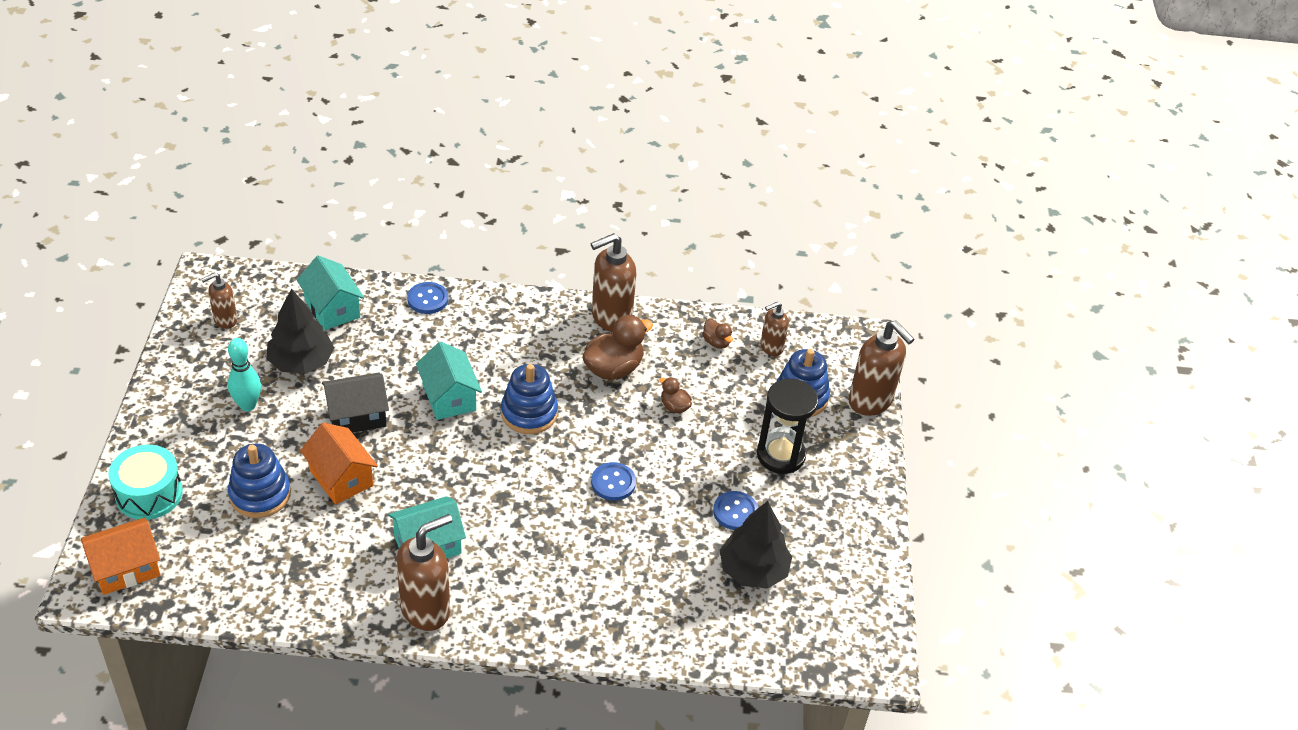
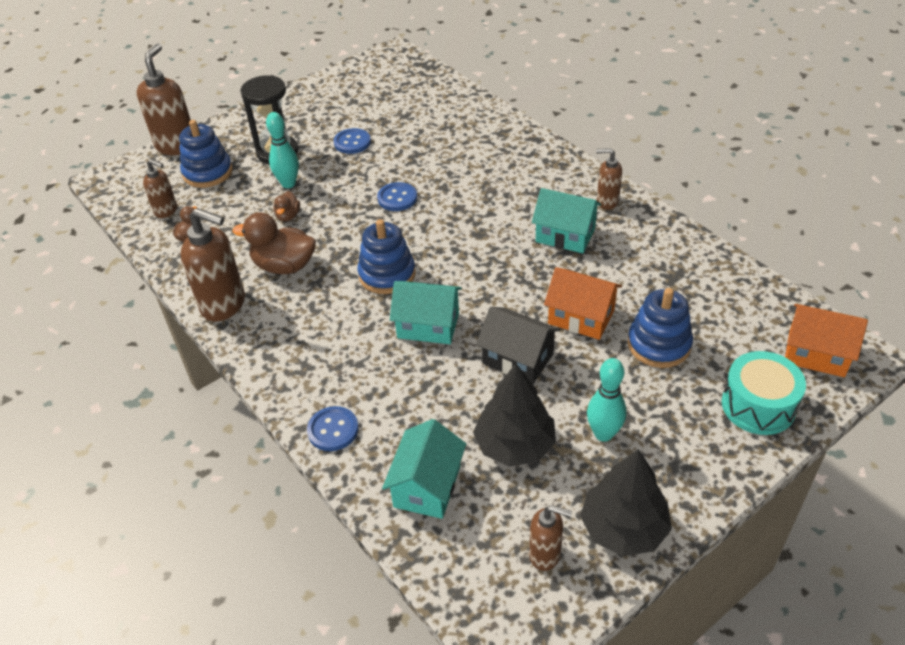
camera: 125 degrees left, 0 degrees up
(341, 478) = (581, 317): orange house -> orange house turned 75 degrees counterclockwise
(426, 609) = (607, 202): brown soap dispenser -> brown soap dispenser, size x0.57
(449, 397) = (428, 325): turquoise house -> turquoise house turned 75 degrees clockwise
(721, 433) = (288, 184): none -> turquoise bowling pin
(753, 570) = (389, 114): black tree -> black tree (623, 528)

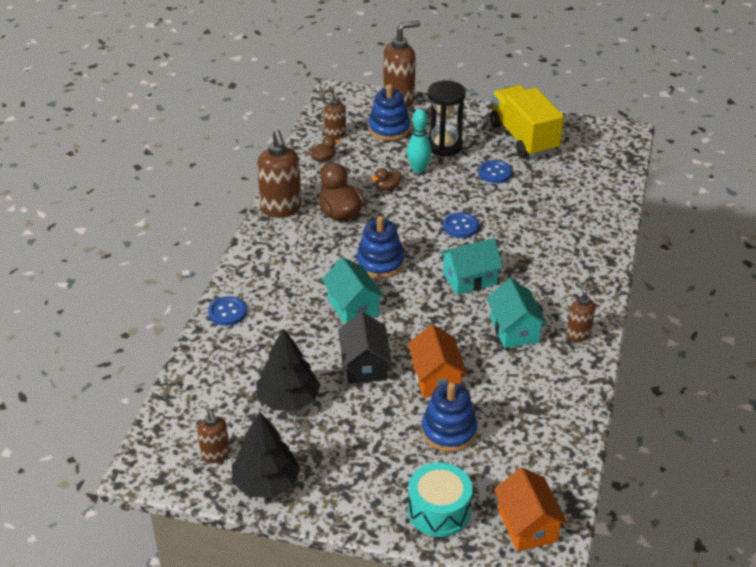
camera: 50 degrees right, 5 degrees down
(328, 104) = (523, 138): none -> yellow truck
(427, 486) = (221, 376): turquoise house -> turquoise house (469, 279)
(603, 434) = (337, 439): turquoise bowling pin -> none

